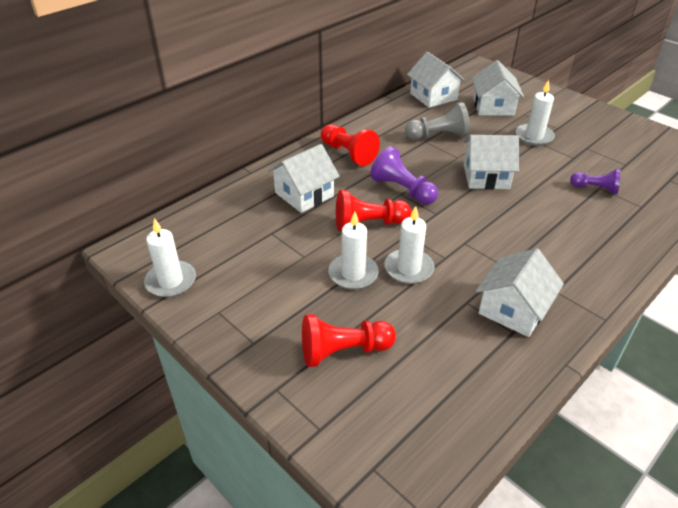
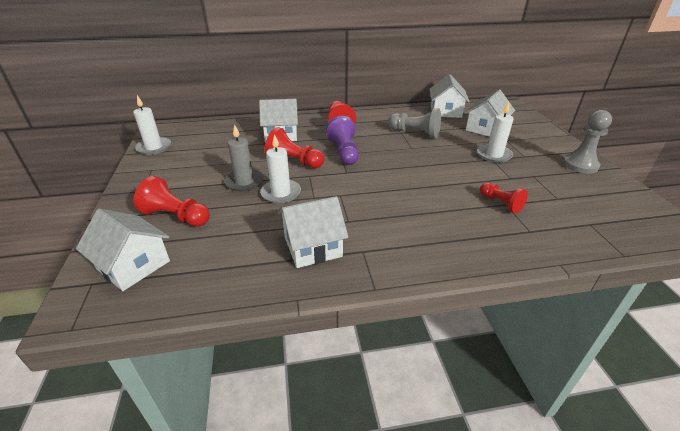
camera: 35 degrees right, 5 degrees down
(353, 274) = (244, 182): white candle -> grey candle
(486, 176) = (416, 165): white house -> white house (133, 265)
(595, 189) = (500, 203): purple pawn -> red pawn
(605, 121) = (580, 165): none -> grey pawn

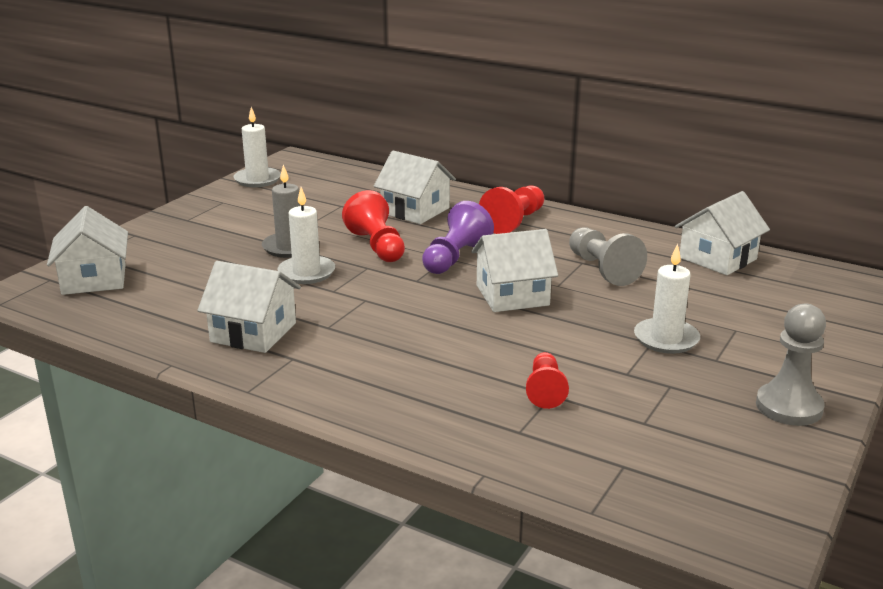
camera: 40 degrees right, 10 degrees down
(176, 216) = (180, 254): red pawn -> none
(485, 129) = (733, 304): white house -> white house (512, 295)

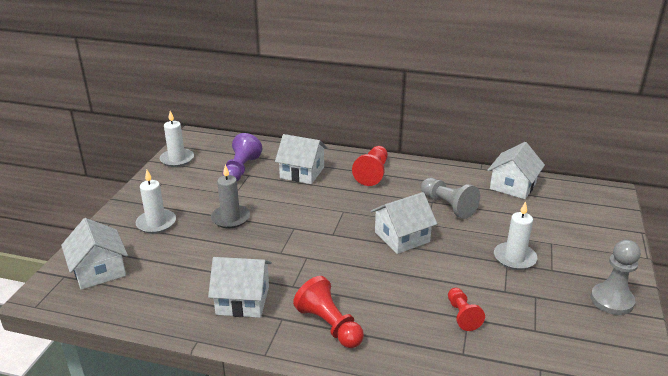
camera: 15 degrees left, 5 degrees up
(306, 273) = (254, 239): white candle -> white candle (156, 223)
(377, 246) = (291, 208): red pawn -> red pawn (329, 325)
(455, 258) = (349, 210): purple pawn -> purple pawn (241, 169)

